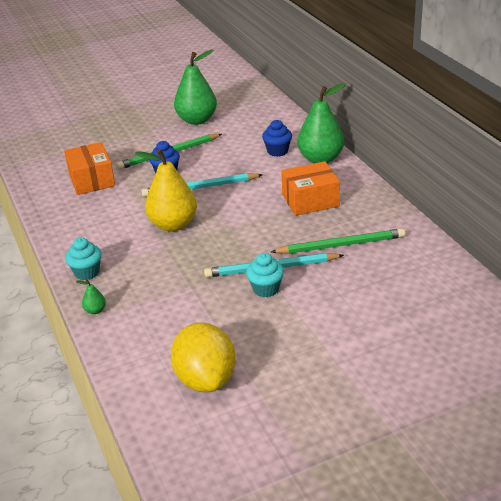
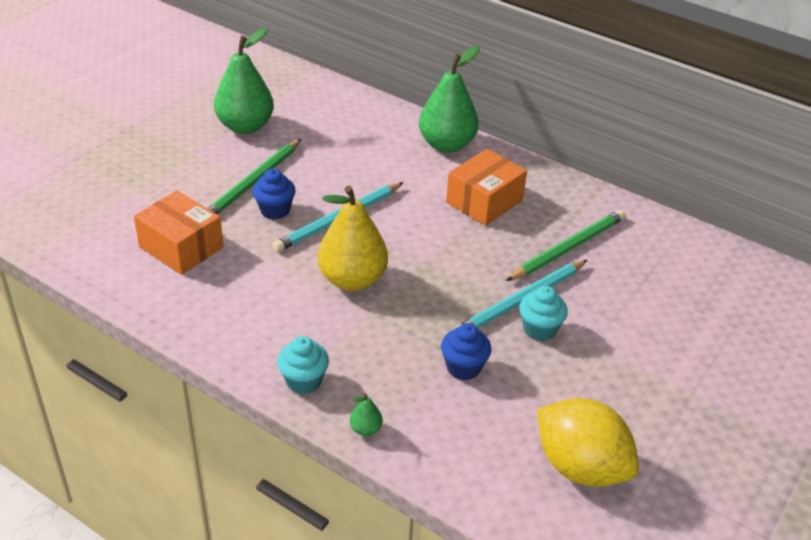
camera: 35 degrees left, 5 degrees up
(277, 151) = (387, 146): blue cupcake -> blue cupcake (463, 368)

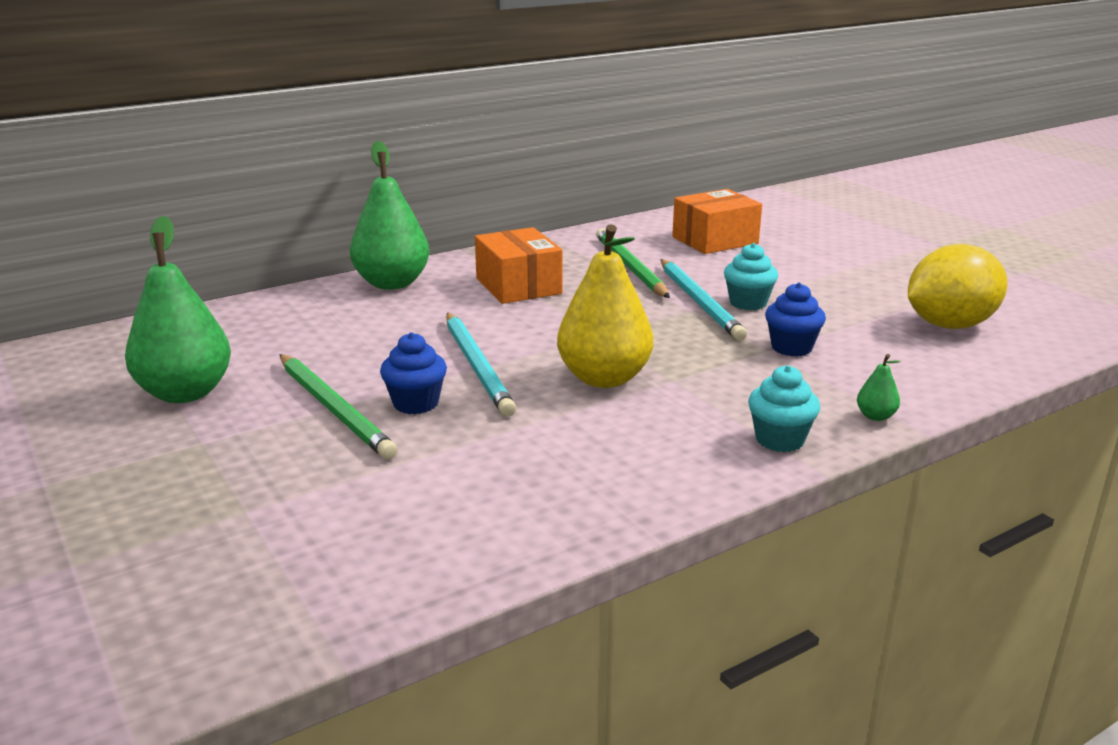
camera: 65 degrees left, 15 degrees down
(181, 247) = (435, 488): orange box -> orange box (715, 240)

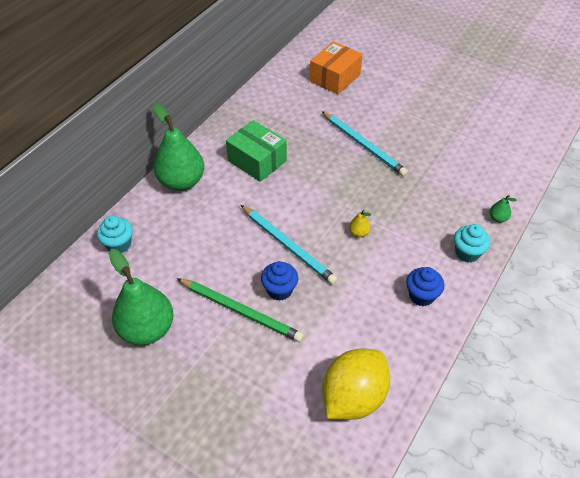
camera: 25 degrees left, 25 degrees up
(518, 286) = (257, 161): orange box -> green box
(604, 378) = (358, 233): yellow pear -> yellow pear, size x0.40
(630, 267) = (306, 121): green pencil -> none
(748, 303) = (388, 138): turquoise cupcake -> turquoise cupcake (119, 244)
(791, 347) = (431, 173): blue cupcake -> blue cupcake (421, 296)
(949, 325) = (492, 127): yellow lemon -> yellow lemon (353, 397)

